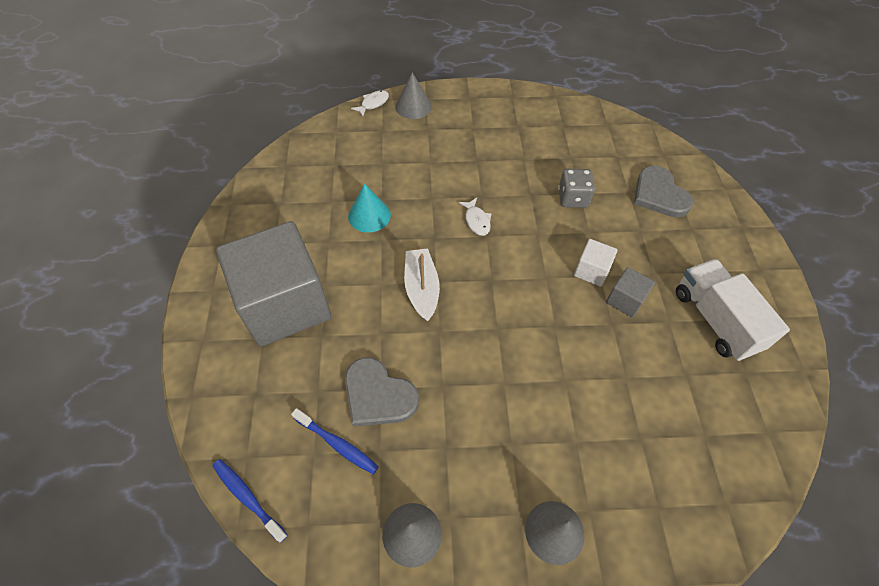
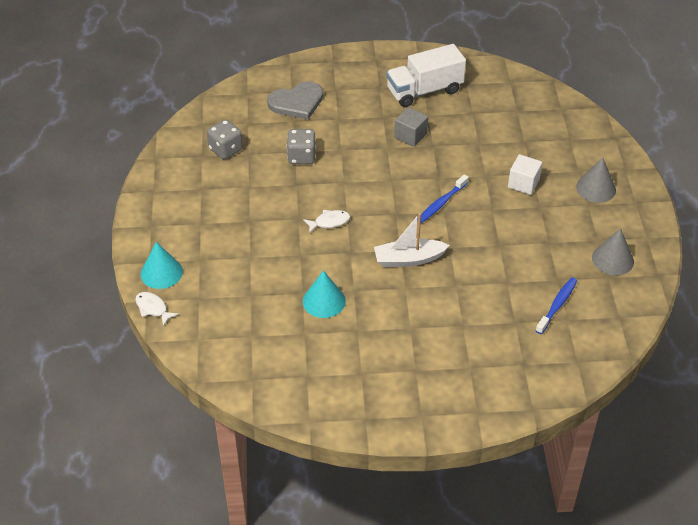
camera: 90 degrees left, 10 degrees down
(248, 497) = (607, 355): blue toothbrush -> blue toothbrush (441, 203)
(285, 304) = (433, 355): grey cube -> none
(378, 395) = (513, 283): grey heart -> none
(413, 106) = (161, 272): grey cone -> turquoise cone
(574, 141) = (225, 149): none -> grey dice
(591, 271) = (382, 152): white cube -> white cube (523, 183)

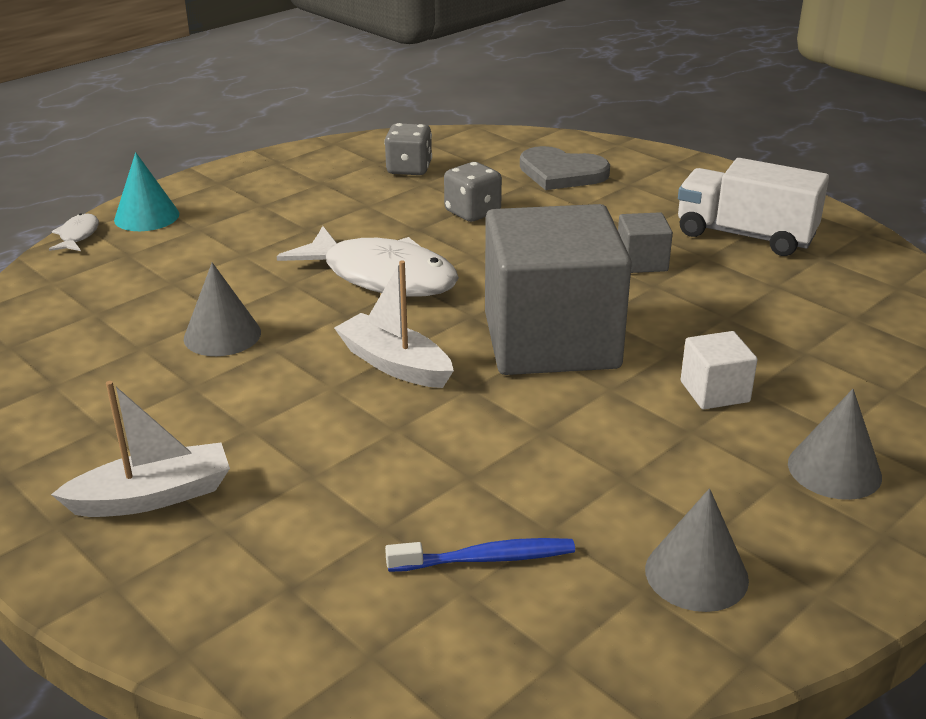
camera: 50 degrees right, 15 degrees down
(324, 301) = (222, 335): turquoise cone -> grey cone
(329, 222) = (382, 277): white fish -> white fish, size x2.33
(430, 378) = (153, 496): none -> white boat
(441, 203) = (551, 340): blue toothbrush -> grey cube

